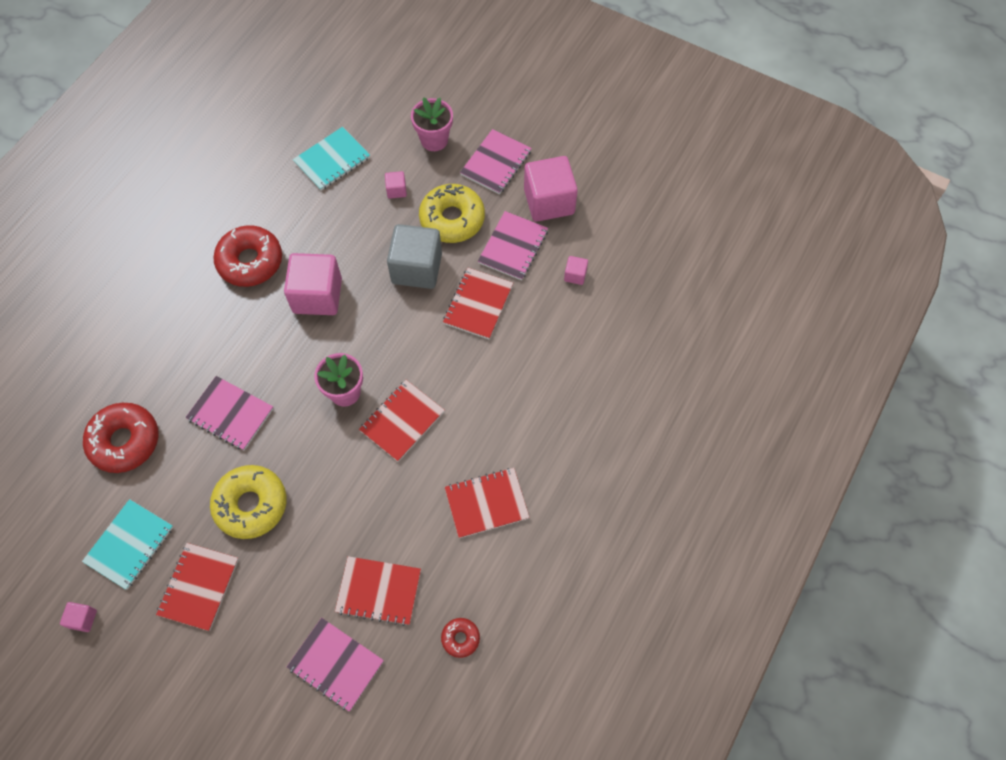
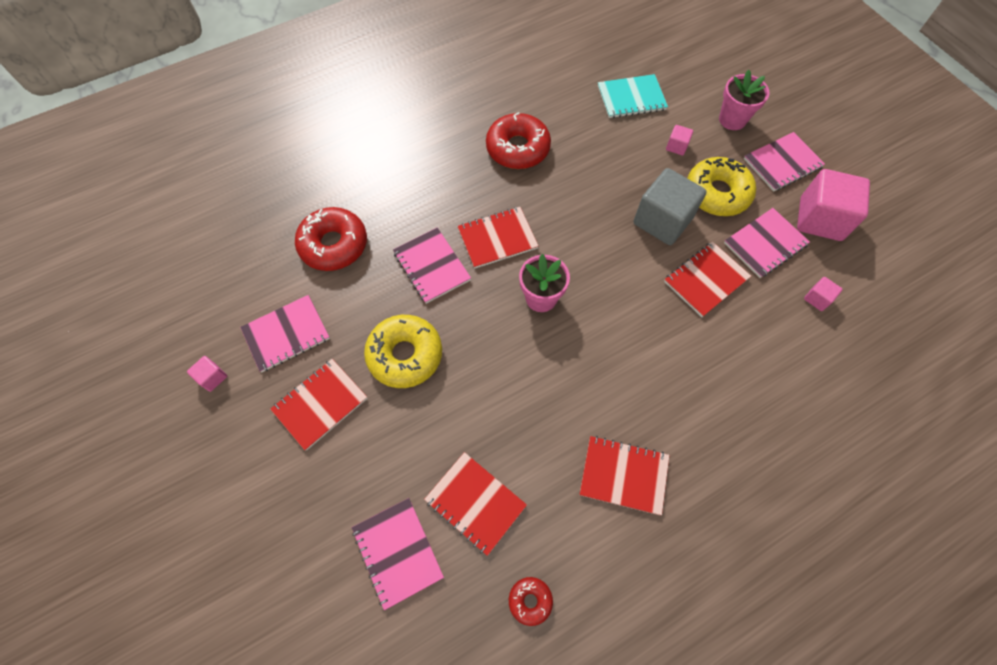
camera: 30 degrees right, 0 degrees up
(129, 545) = (286, 334): turquoise notebook -> pink notebook
(317, 295) = (560, 203): pink cube -> none
(402, 421) = (580, 351): red notebook -> red notebook (497, 238)

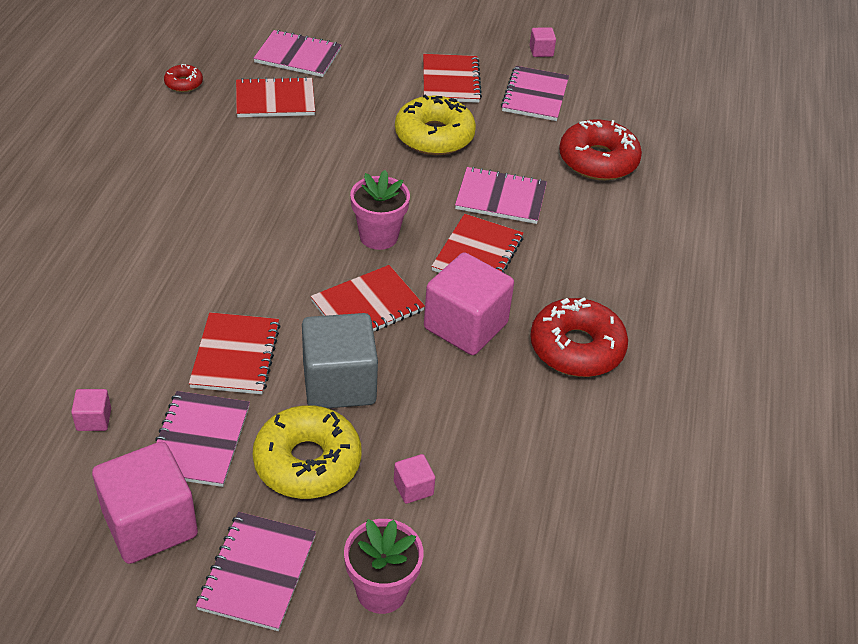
camera: 130 degrees right, 20 degrees down
(559, 202) = (465, 326): none -> pink cube
(623, 475) = (178, 172): red notebook -> red notebook (367, 306)
(631, 98) = (540, 514): turquoise notebook -> none

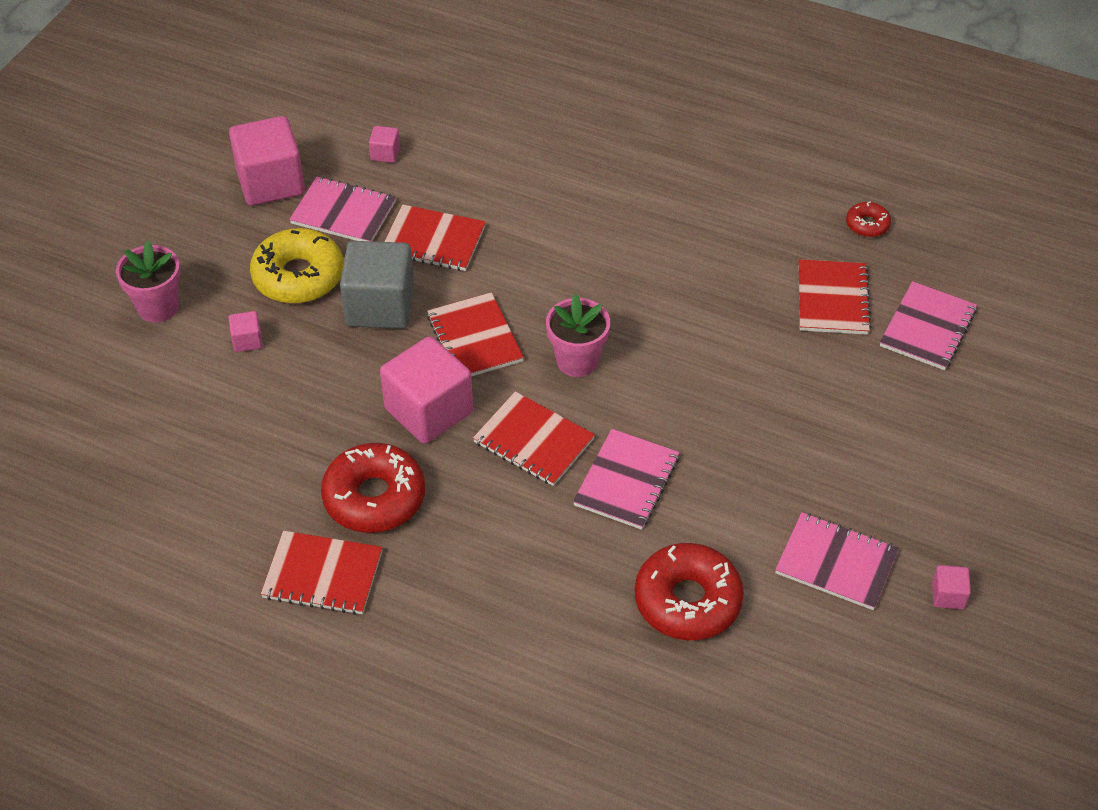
camera: 105 degrees right, 5 degrees up
(257, 572) = (204, 238): pink notebook -> none
(434, 136) = (752, 438): yellow donut -> none
(451, 80) = (872, 475): red notebook -> red notebook (322, 575)

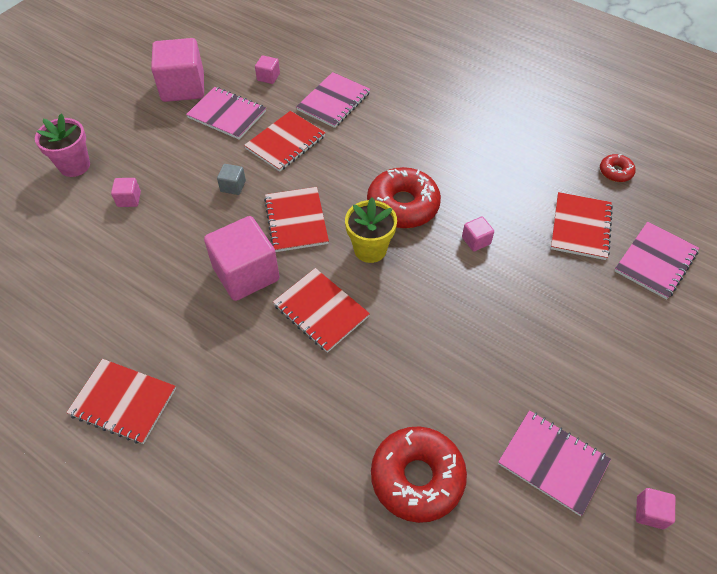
camera: 10 degrees right, 5 degrees up
(298, 276) = (181, 156): yellow donut -> none
(374, 497) = (184, 340): red donut -> red donut (403, 205)
(380, 306) = (233, 186): grey cube -> grey cube, size x0.44
(433, 240) = (285, 142): red notebook -> red notebook turned 75 degrees counterclockwise
(577, 361) = (370, 249): pink flower pot -> yellow flower pot
(626, 481) = (388, 357): pink notebook -> pink notebook (334, 101)
(706, 333) = (476, 241): none -> pink cube

